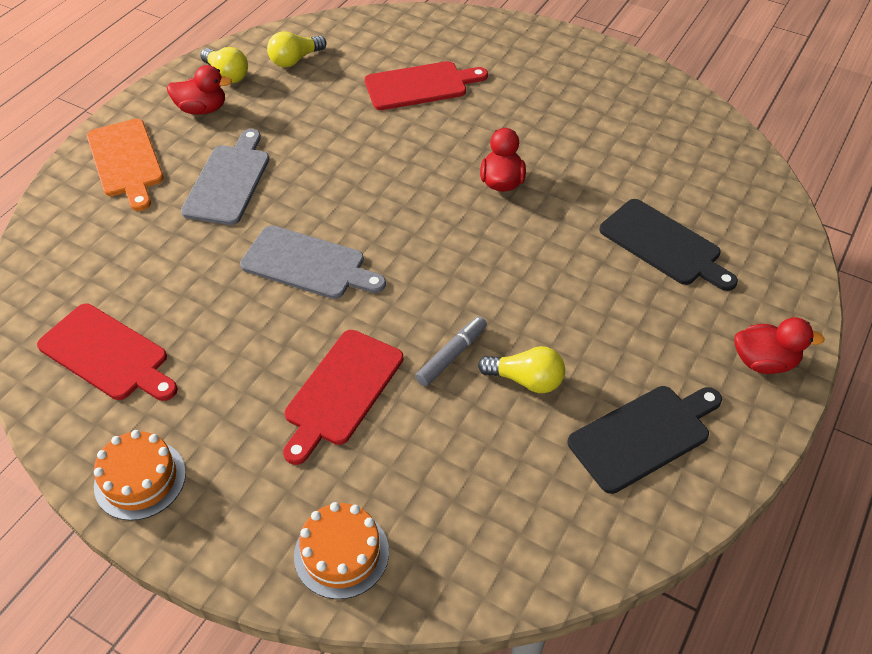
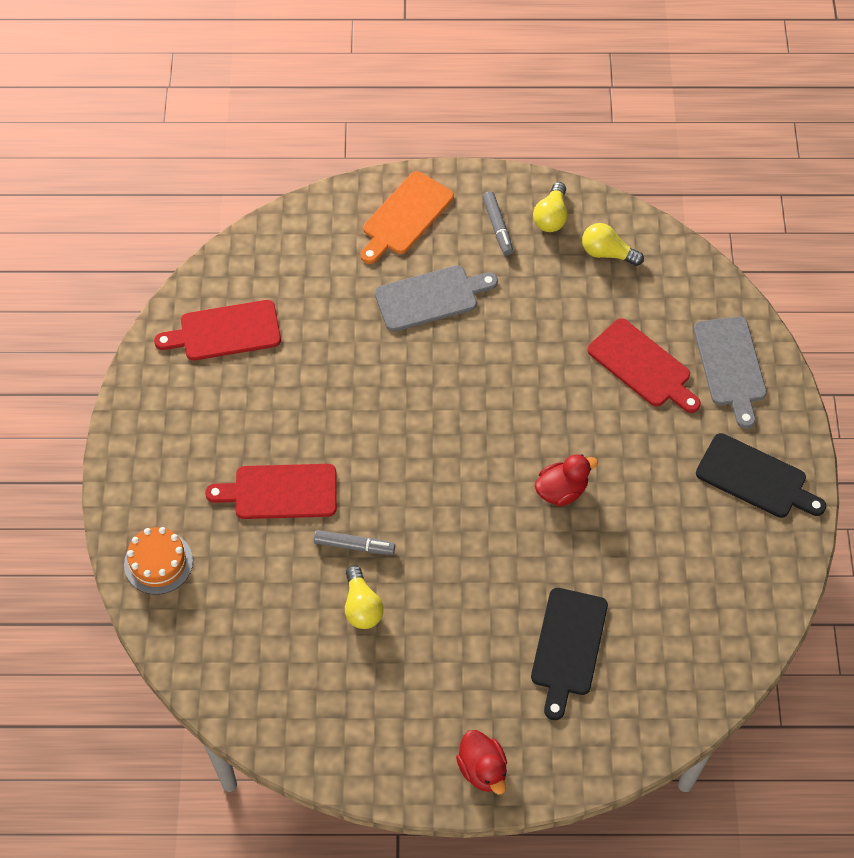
camera: 60 degrees right, 10 degrees up
(107, 354) = (225, 332): red cutting board -> red cutting board turned 75 degrees clockwise
(140, 479) = (145, 416): orange cake -> none
(202, 109) = (497, 227): red duck -> grey marker
(308, 264) = (382, 403): grey cutting board -> grey cutting board (731, 366)
(643, 435) = (358, 707): black cutting board -> black cutting board (755, 478)

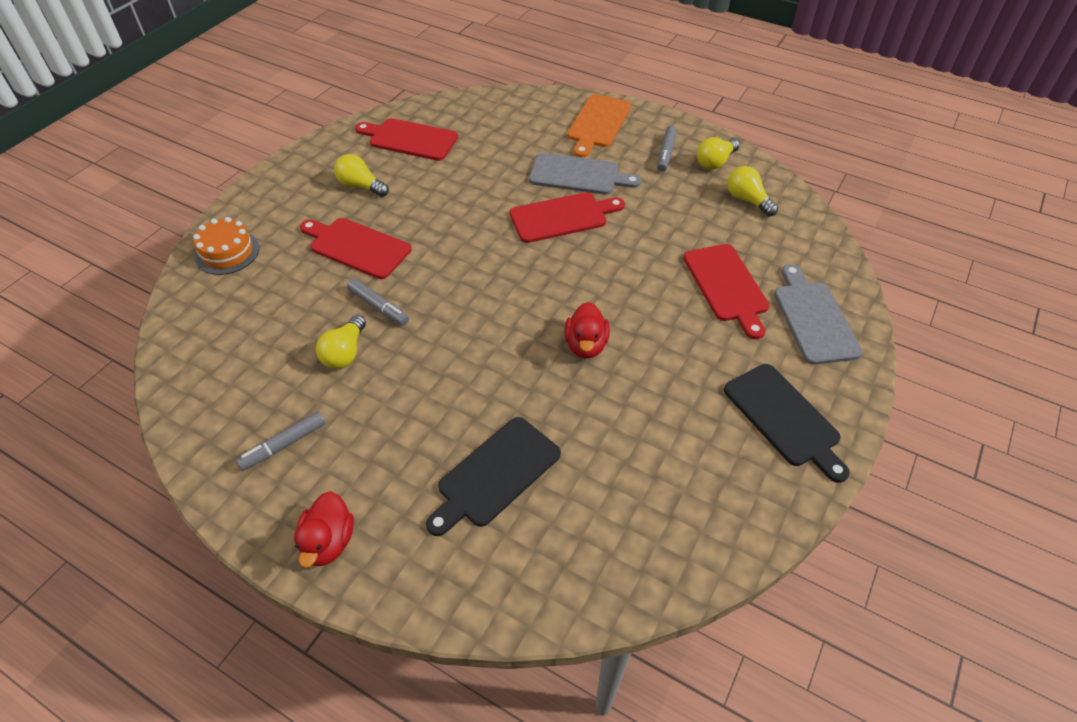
camera: 30 degrees right, 10 degrees down
(224, 418) = (361, 186): none -> yellow light bulb
(381, 715) = (284, 445): none -> grey marker
(405, 216) = (598, 123): orange cutting board -> orange cutting board turned 45 degrees counterclockwise
(449, 358) = (562, 217): none -> red cutting board
(561, 490) = (586, 345): red duck -> red duck turned 90 degrees clockwise
(731, 366) = (813, 318): grey cutting board -> grey cutting board turned 150 degrees clockwise

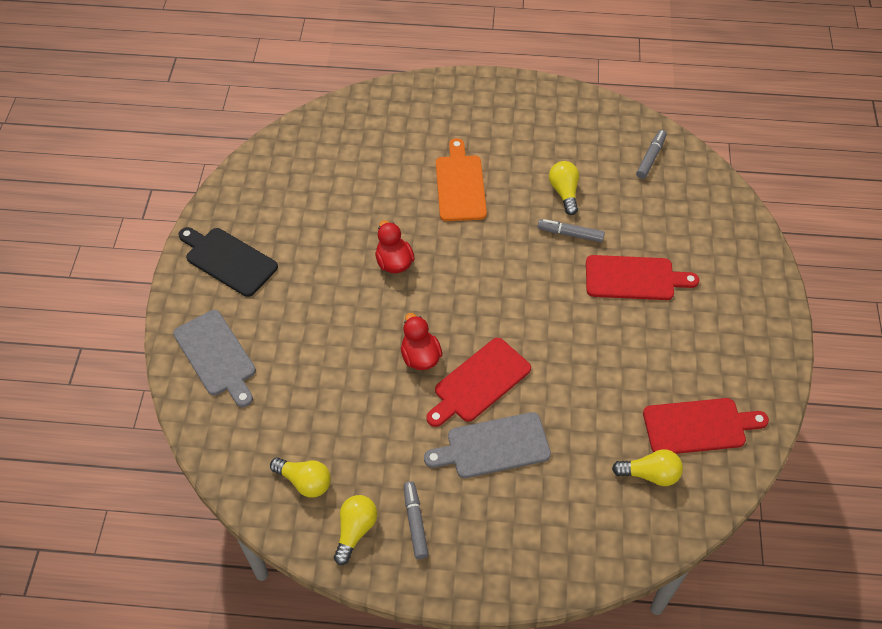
camera: 155 degrees right, 5 degrees up
(227, 252) = (730, 233): orange cake -> none
(284, 445) = (550, 127): grey marker -> grey marker (650, 157)
(328, 542) = (481, 93): red duck -> red duck (420, 357)
(361, 186) = (690, 343): yellow light bulb -> yellow light bulb (650, 474)
(495, 474) = (408, 157): black cutting board -> none
(598, 123) = (514, 544): orange cutting board -> orange cutting board (460, 185)
(727, 286) = (298, 362): red cutting board -> none

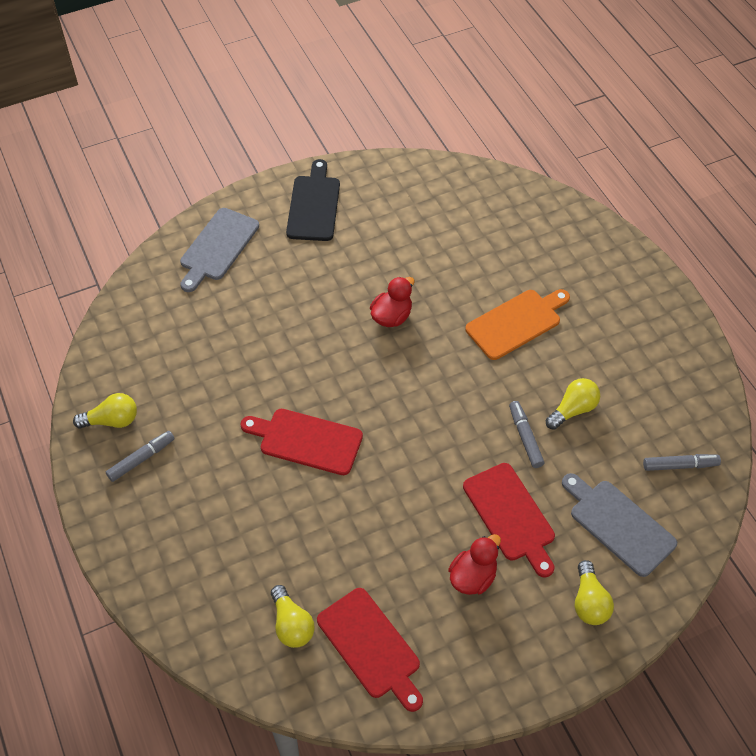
camera: 60 degrees right, 0 degrees up
(305, 482) = (137, 364): yellow light bulb -> yellow light bulb (589, 602)
(420, 357) = (305, 384): red duck -> red duck (473, 577)
(493, 446) = (247, 482): grey cutting board -> grey cutting board (618, 525)

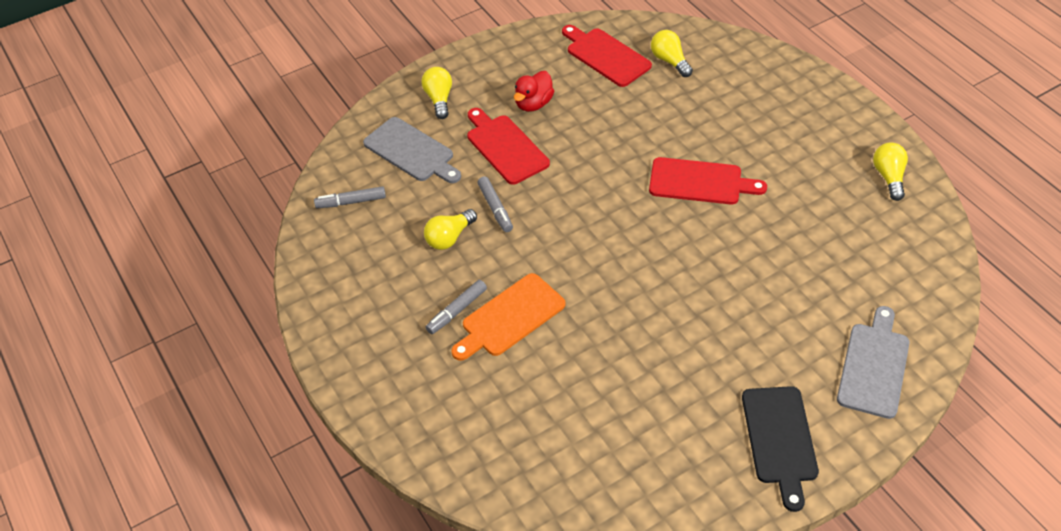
camera: 175 degrees right, 5 degrees down
(112, 420) = (889, 177): yellow light bulb -> yellow light bulb turned 105 degrees clockwise
(141, 459) = (844, 151): grey marker -> grey marker (456, 311)
(391, 316) = (647, 308): red duck -> none

